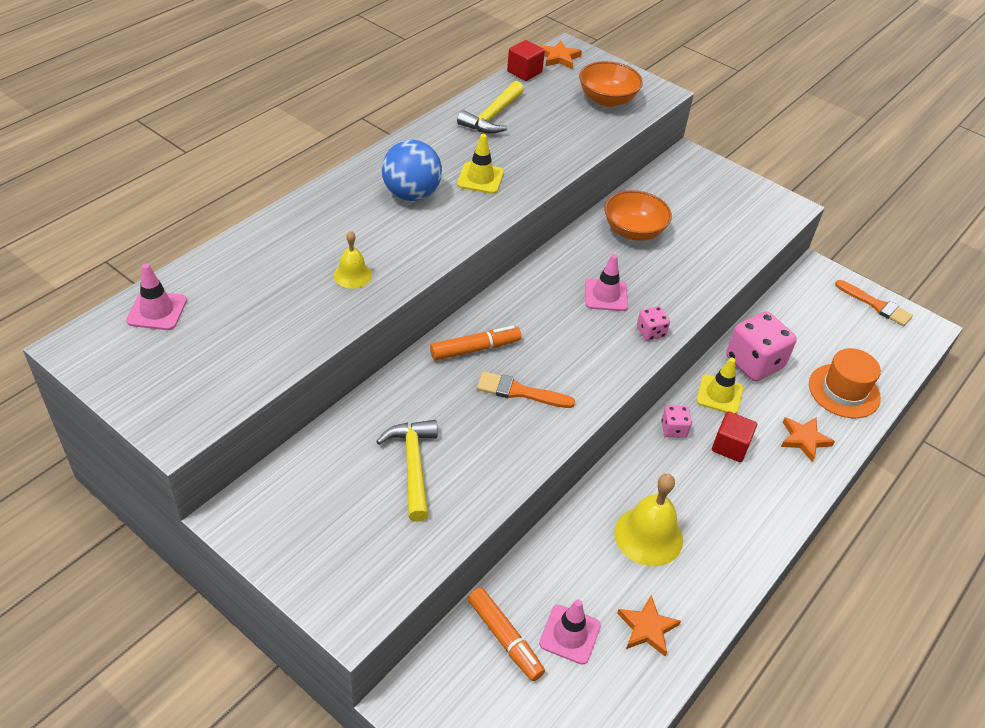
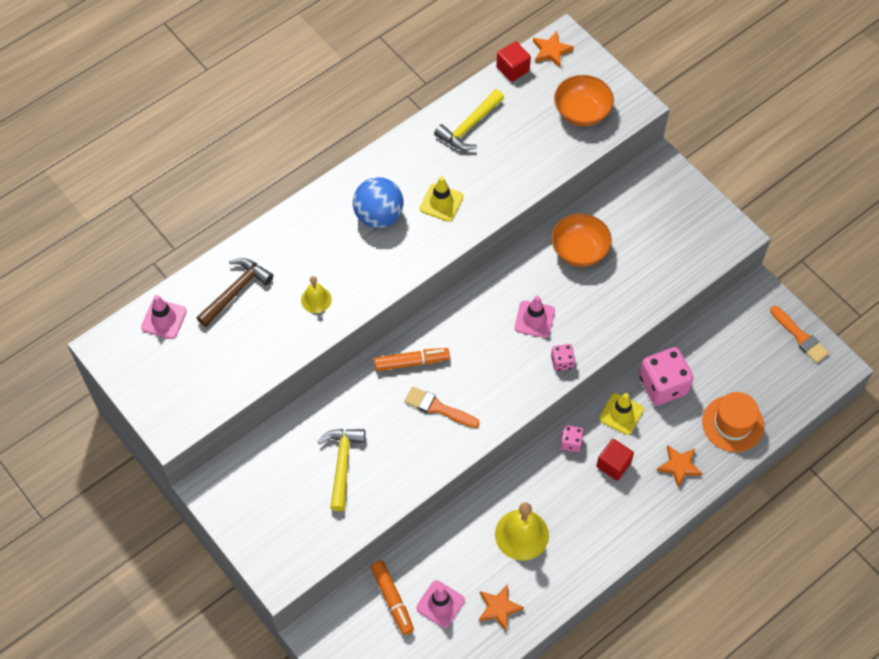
camera: 15 degrees right, 15 degrees up
(249, 275) = (236, 291): none -> brown hammer

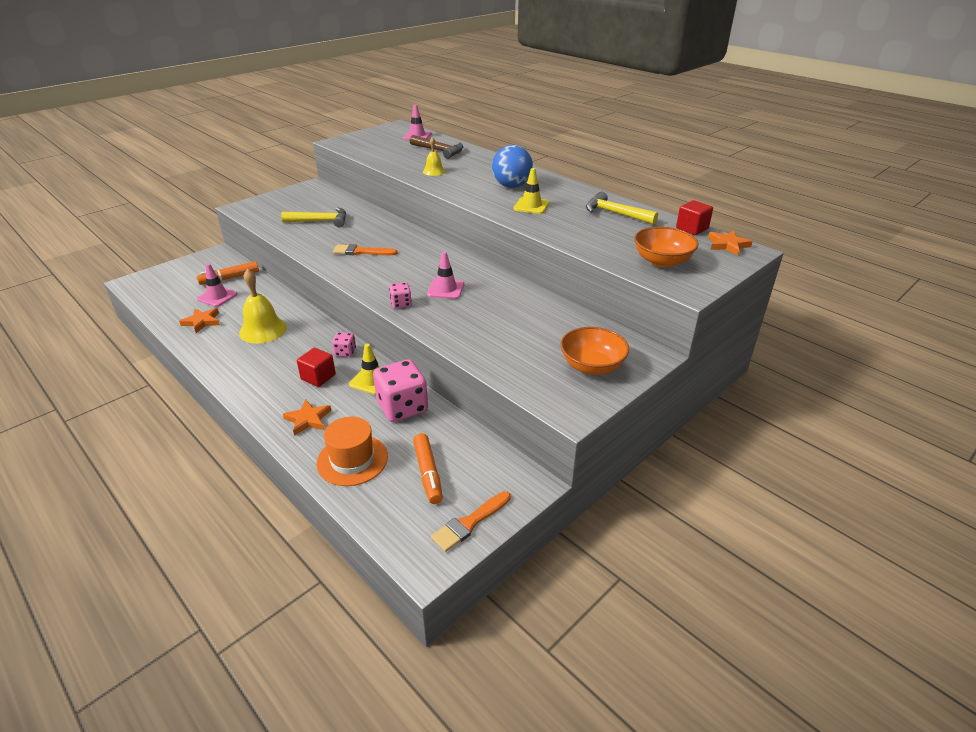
camera: 85 degrees right, 25 degrees down
(411, 362) = (403, 240): orange marker -> orange marker (428, 473)
(438, 408) = (361, 252): orange brush -> orange brush turned 105 degrees counterclockwise
(579, 250) = (524, 309): orange bowl -> orange bowl (592, 366)

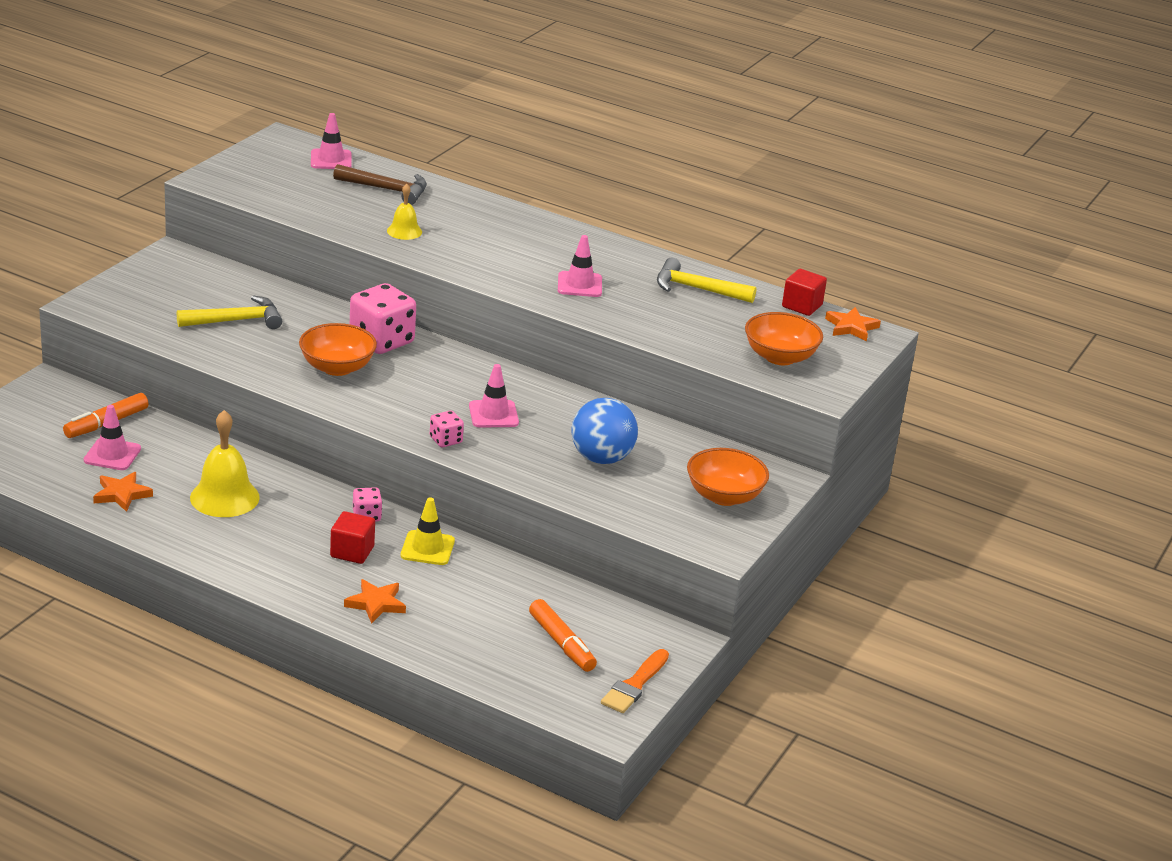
camera: 20 degrees left, 5 degrees down
(352, 460) = (463, 641): orange hat -> none
(361, 252) = (337, 367): orange brush -> orange bowl
(402, 407) = (488, 576): pink dice -> pink dice (381, 341)
(511, 186) = (534, 251): blue ball -> blue ball (601, 458)
(531, 206) = (579, 285): yellow traffic cone -> pink traffic cone

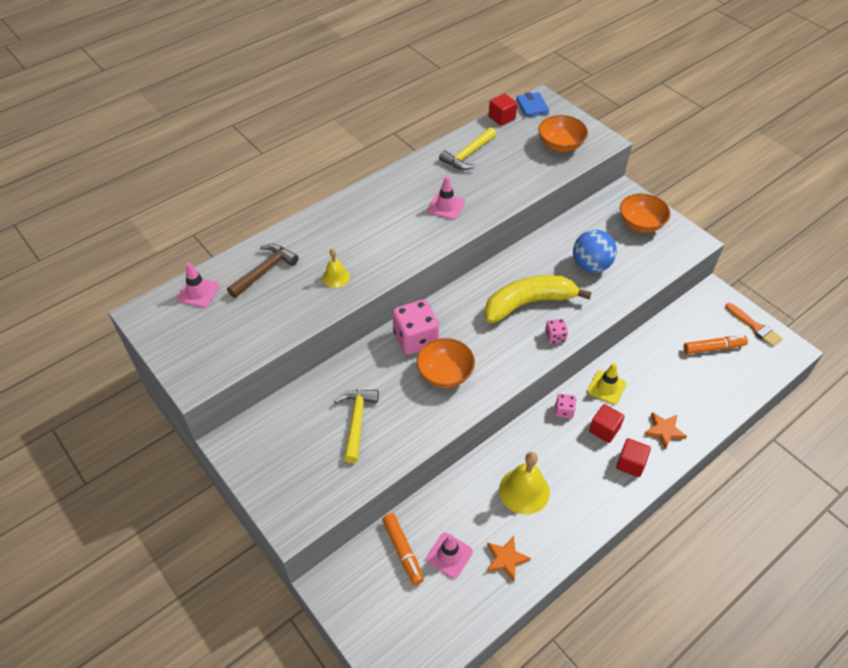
camera: 65 degrees left, 20 degrees up
(305, 578) = (630, 463): none -> red cube
(493, 414) = (528, 303): pink traffic cone -> yellow banana
(851, 327) = (532, 106): orange star -> blue wallet

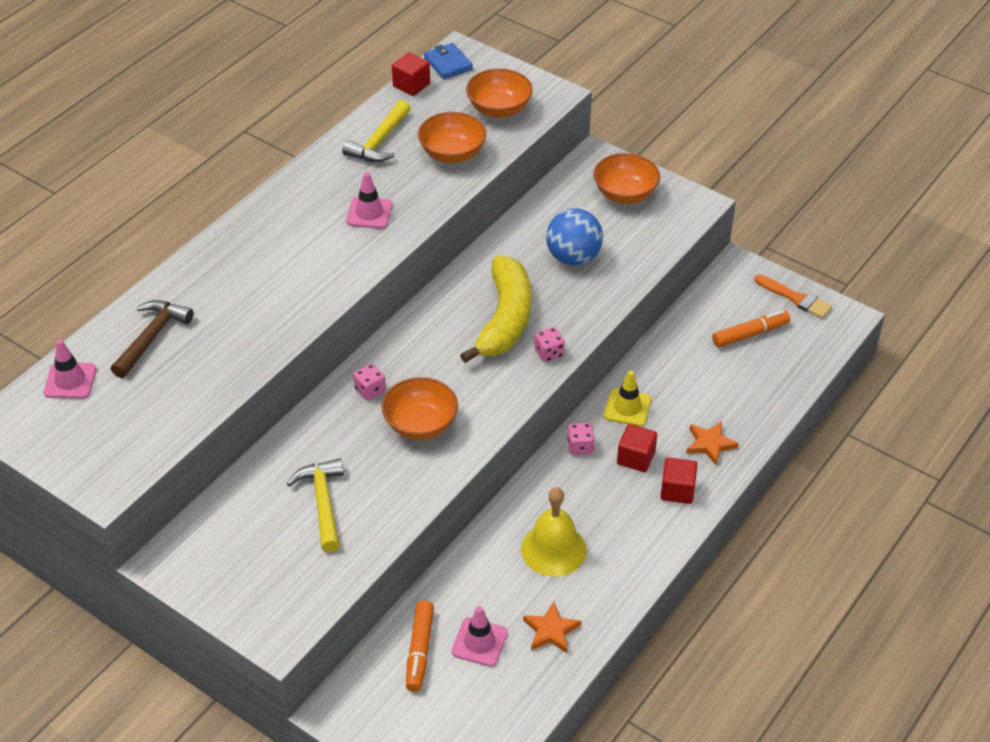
camera: 15 degrees left, 5 degrees down
(336, 277) = (250, 327): yellow bell -> none
(403, 551) = (420, 650): orange marker -> orange marker turned 45 degrees clockwise
(415, 339) = (370, 390): pink dice -> pink dice, size x0.49
(518, 172) = (452, 153): none -> orange bowl
(528, 303) = (504, 319): yellow banana -> yellow banana turned 135 degrees clockwise

